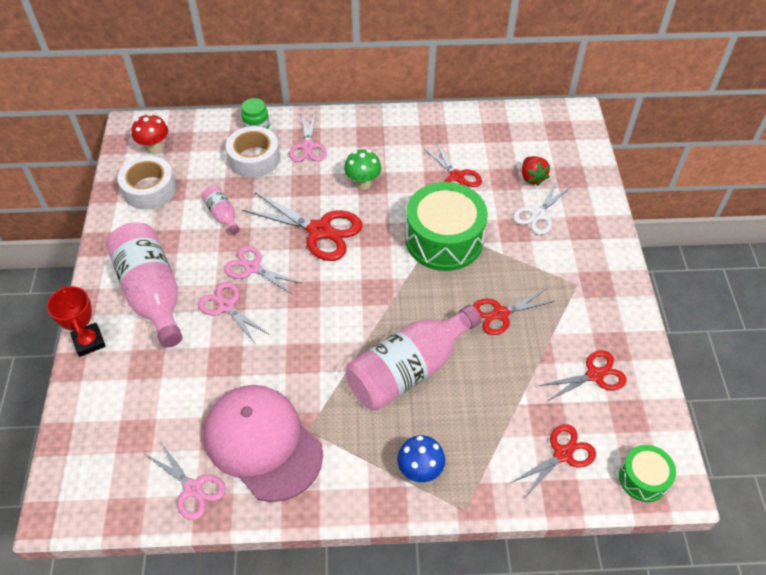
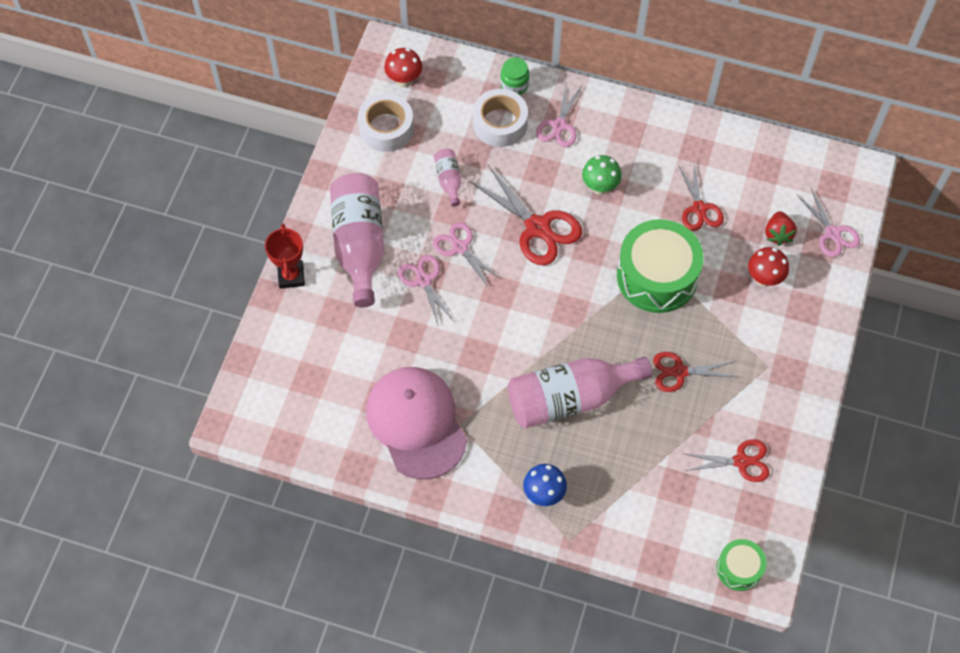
camera: 20 degrees right, 10 degrees up
(193, 489) = (346, 443): pink scissors -> pink scissors (832, 233)
(538, 215) = (764, 279): white scissors -> red mushroom
(563, 454) = (677, 522): red scissors -> none

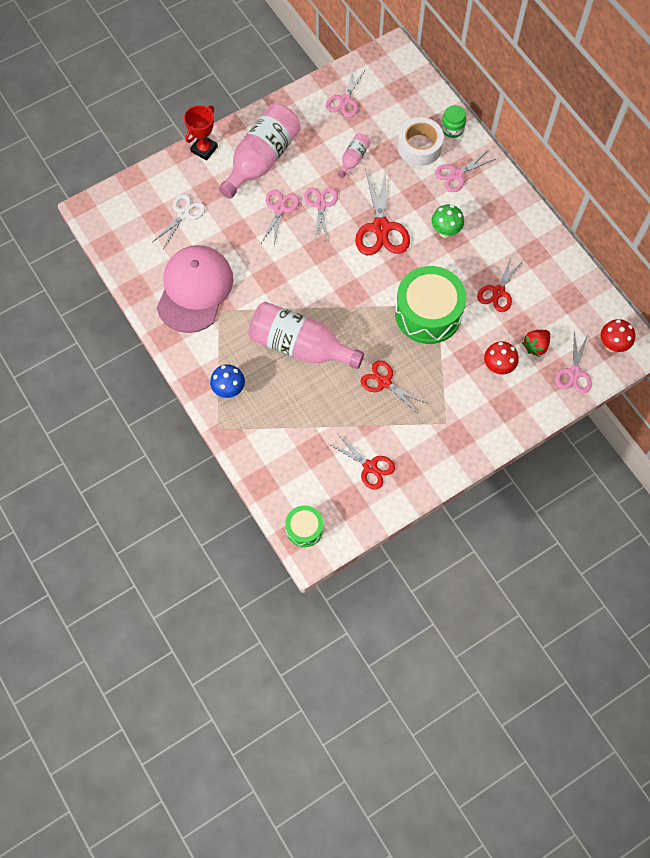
camera: 40 degrees right, 5 degrees up
(332, 356) = (183, 214): none -> white scissors
(386, 128) = (345, 100): white tape -> pink scissors
(404, 80) = (384, 78): red mushroom -> red mushroom (612, 345)

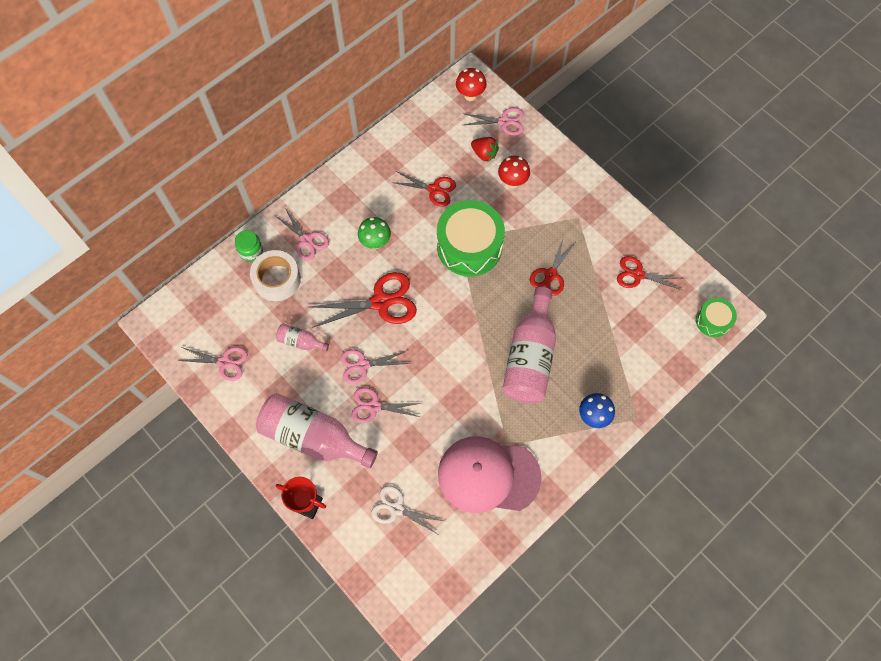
camera: 100 degrees left, 0 degrees up
(370, 467) = (638, 274): red scissors -> red scissors turned 105 degrees counterclockwise

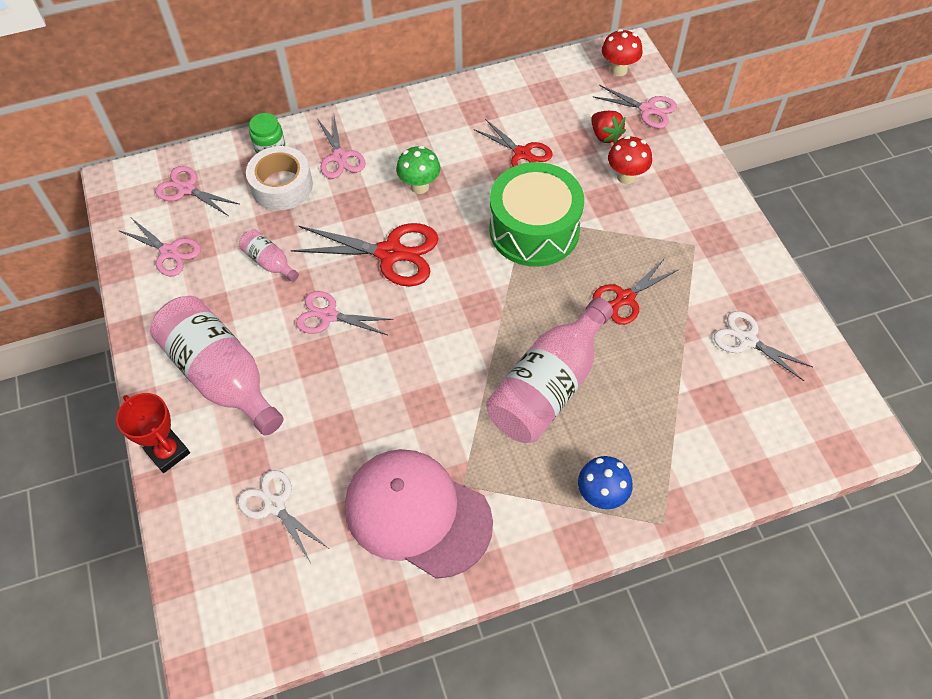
camera: 25 degrees right, 10 degrees down
(374, 406) = (315, 368): pink scissors -> pink scissors (186, 189)
(638, 274) = (747, 340): red scissors -> white scissors
(713, 321) = (833, 437): green drum -> none

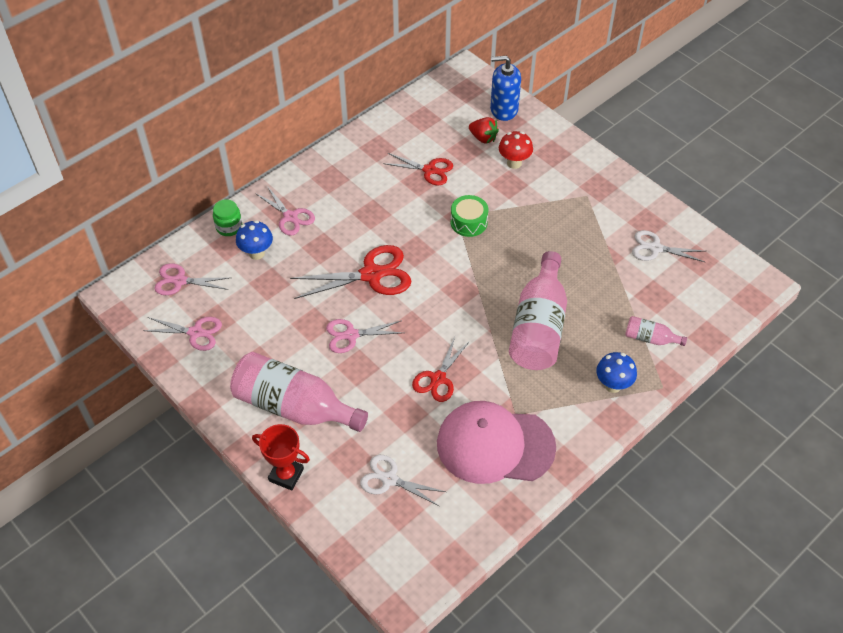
camera: 25 degrees left, 5 degrees down
(270, 262) = (282, 312): pink bottle -> pink bottle (650, 338)
(282, 186) = (257, 253): white tape -> blue mushroom
(419, 186) = (365, 219): green mushroom -> none
(534, 230) = (469, 222): green drum -> green drum, size x0.52
(618, 70) = (467, 86): red mushroom -> none
(625, 298) = (559, 248): red scissors -> red scissors (438, 379)
(648, 109) = (504, 109): pink scissors -> blue soap dispenser

